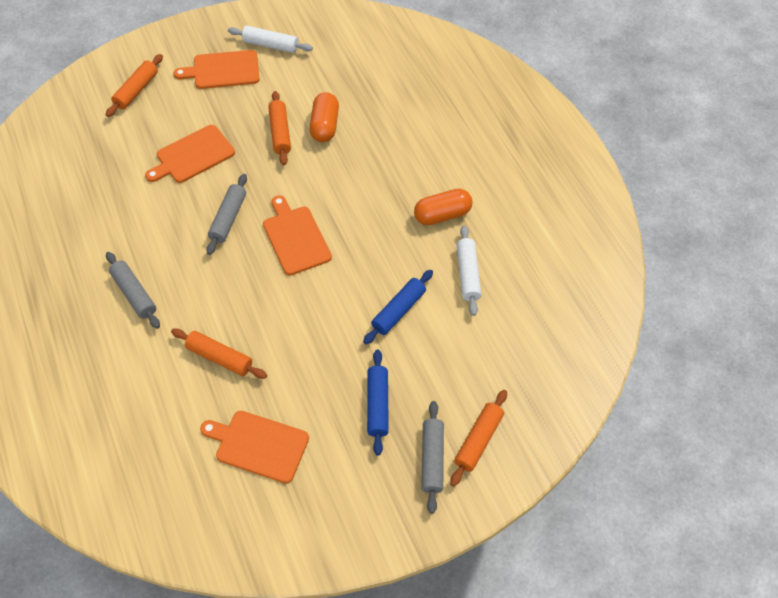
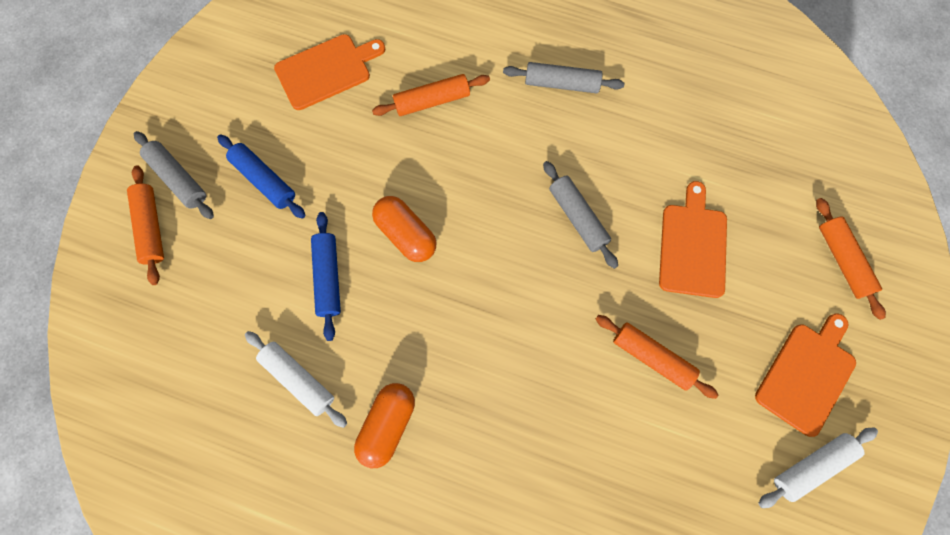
camera: 135 degrees right, 15 degrees up
(295, 238) = (497, 258): orange cutting board -> none
(324, 126) = (622, 414): orange capsule -> orange capsule (406, 234)

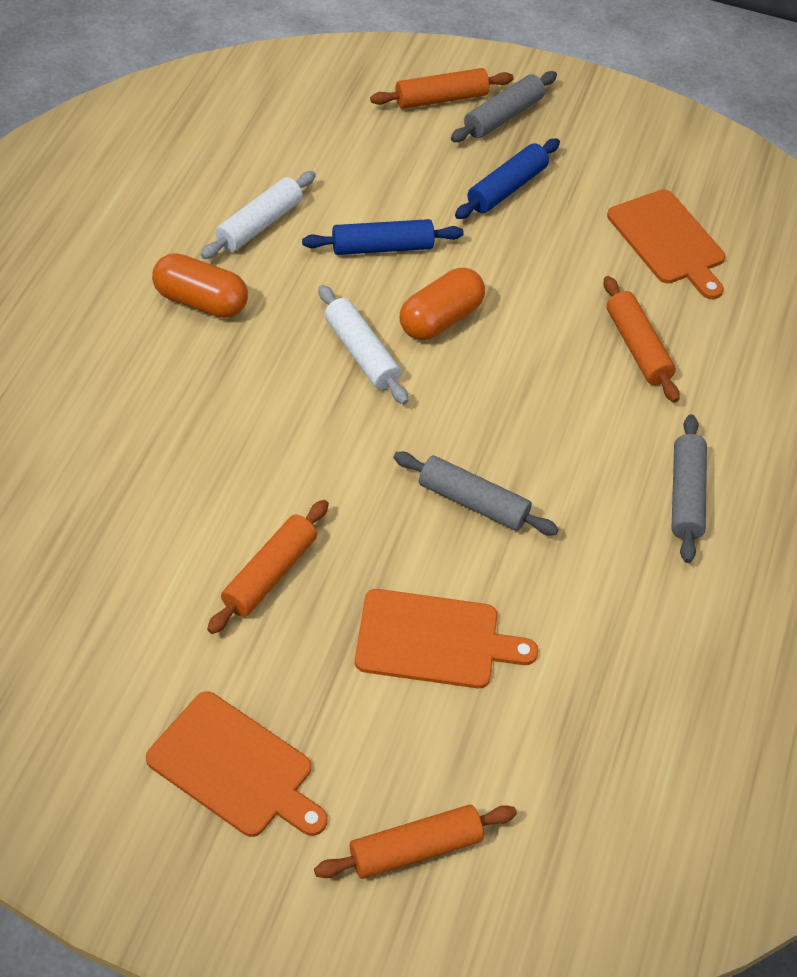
camera: 85 degrees right, 20 degrees down
(578, 217) = (473, 502): grey rolling pin -> grey rolling pin turned 60 degrees clockwise
(811, 466) = (105, 754): white rolling pin -> white rolling pin (362, 353)

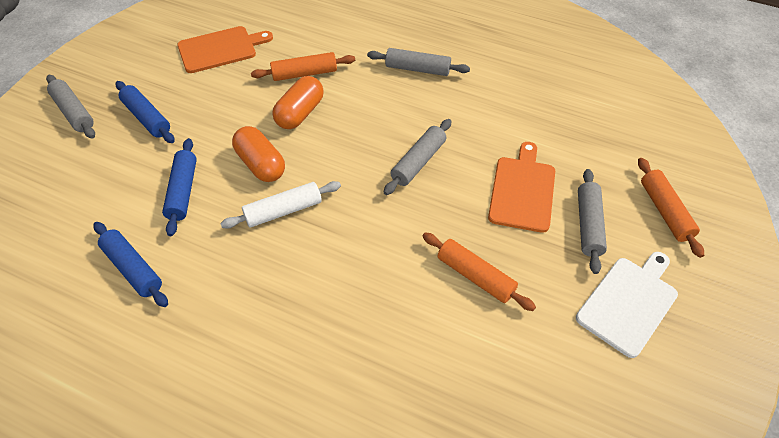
camera: 80 degrees left, 0 degrees up
(201, 301) = (207, 314): orange capsule -> orange capsule (300, 113)
(235, 768) = (629, 303): orange cutting board -> white cutting board
(259, 224) = (133, 269): white rolling pin -> blue rolling pin
(375, 728) = (588, 225): none -> grey rolling pin
(441, 98) = (38, 144): orange rolling pin -> none

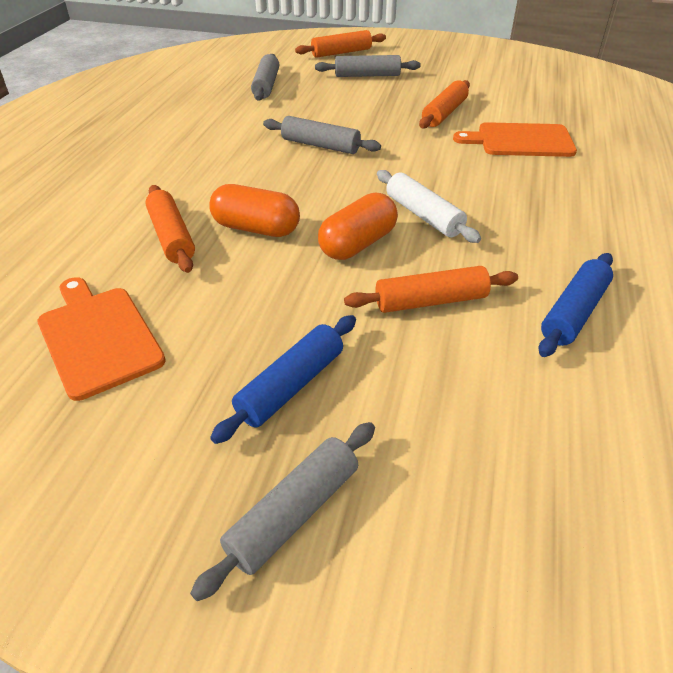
camera: 100 degrees left, 10 degrees down
(182, 191) = (430, 301): blue rolling pin -> orange rolling pin
(417, 69) = (165, 157): grey rolling pin -> grey rolling pin (266, 85)
(522, 191) = (340, 98): orange cutting board -> orange cutting board (520, 141)
(629, 303) = (432, 64): white cutting board -> none

